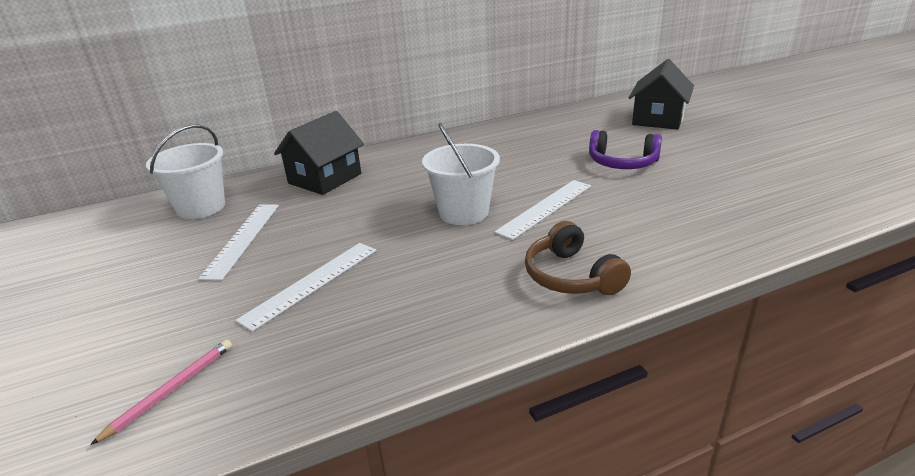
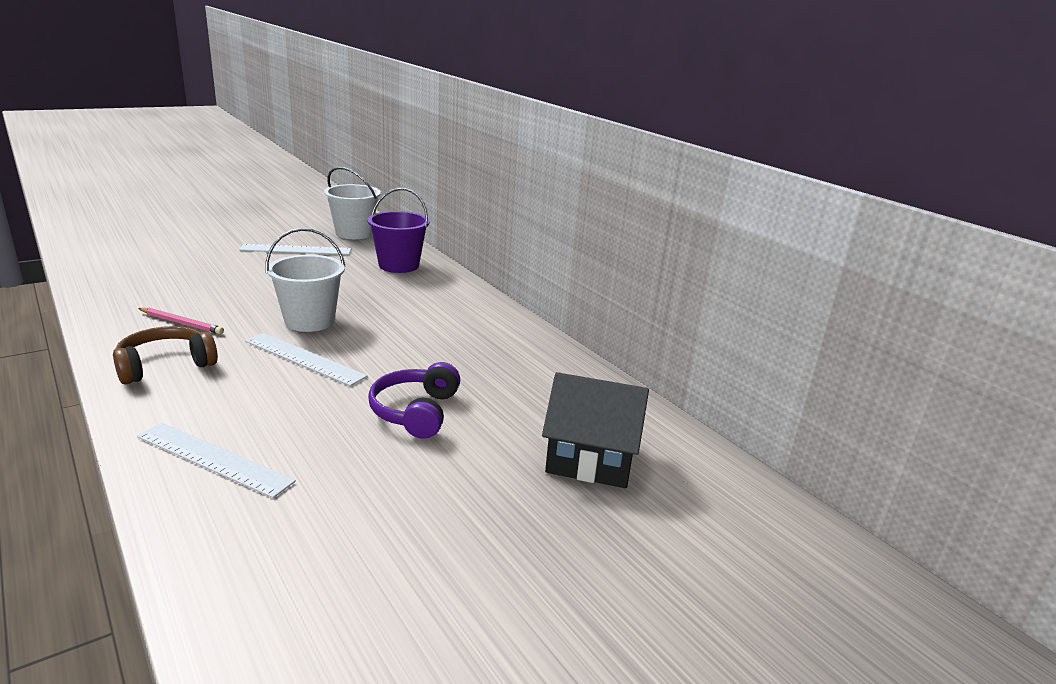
camera: 75 degrees right, 5 degrees down
(171, 390) = (124, 253): pink pencil -> pink pencil (181, 323)
(311, 283) = (218, 274): white ruler -> white ruler (214, 458)
(325, 178) = (399, 265): black house -> purple bucket

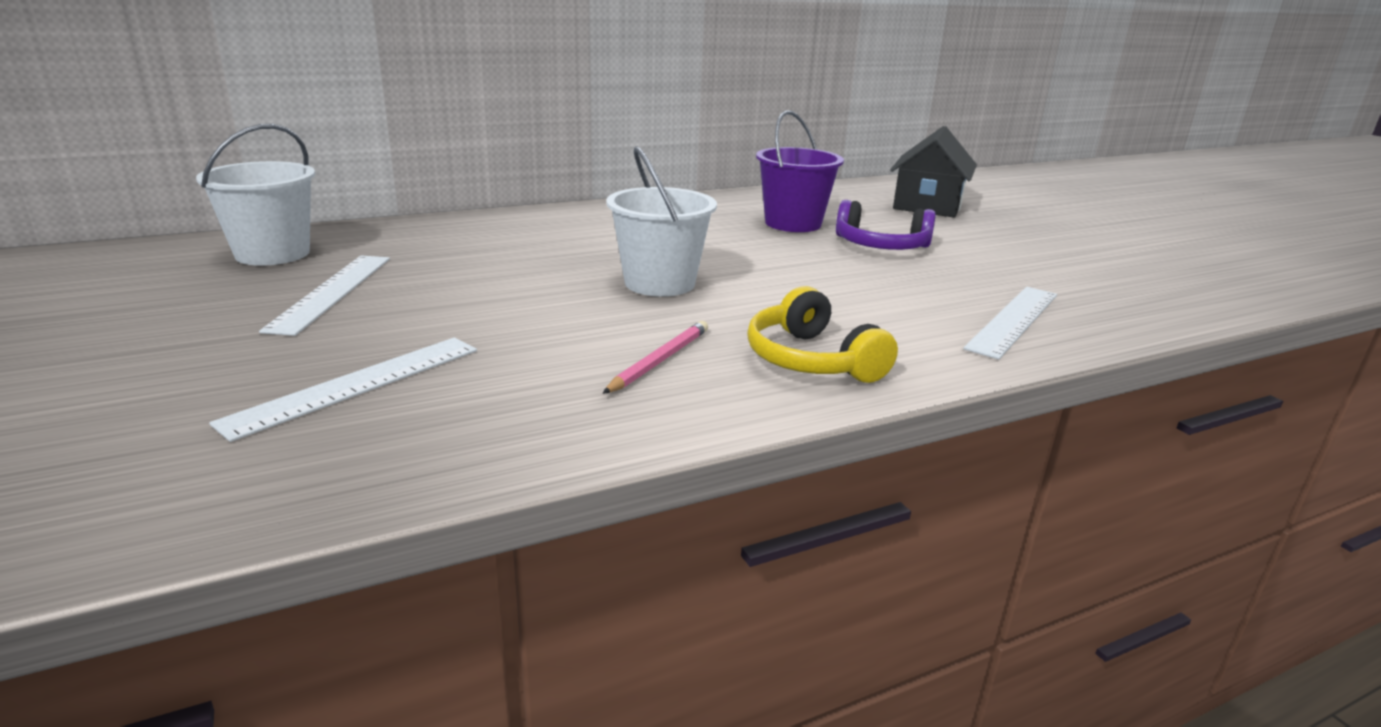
camera: 80 degrees left, 0 degrees up
(165, 366) = (812, 360): brown headphones -> yellow headphones
(304, 358) = (774, 285): white ruler -> white ruler (356, 384)
(399, 265) = (460, 235): purple bucket -> purple bucket (793, 223)

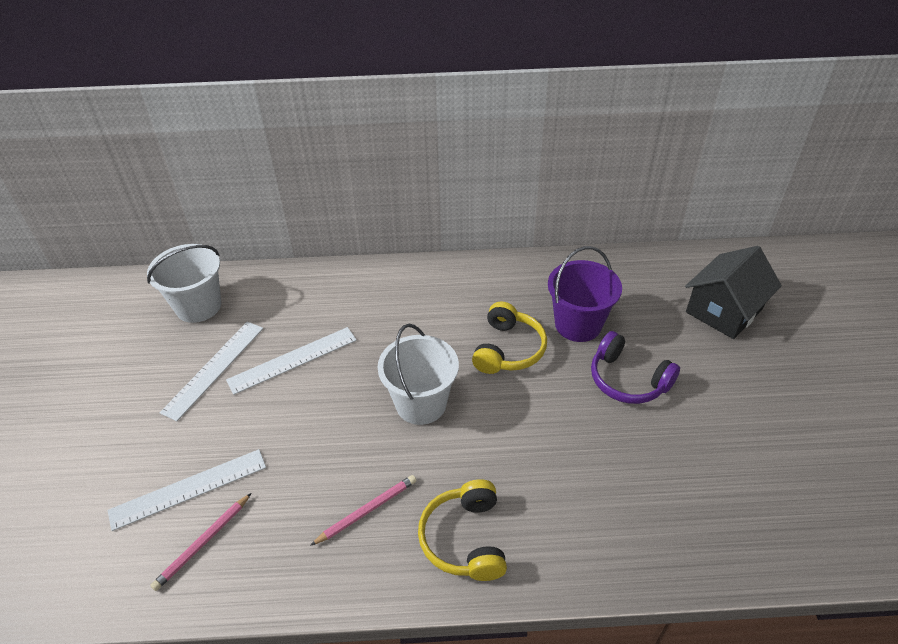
camera: 25 degrees right, 20 degrees up
(417, 424) = (203, 542): none -> pink pencil
(731, 243) = (508, 349): none -> yellow headphones
(1013, 320) = (654, 526): white ruler -> white ruler (292, 360)

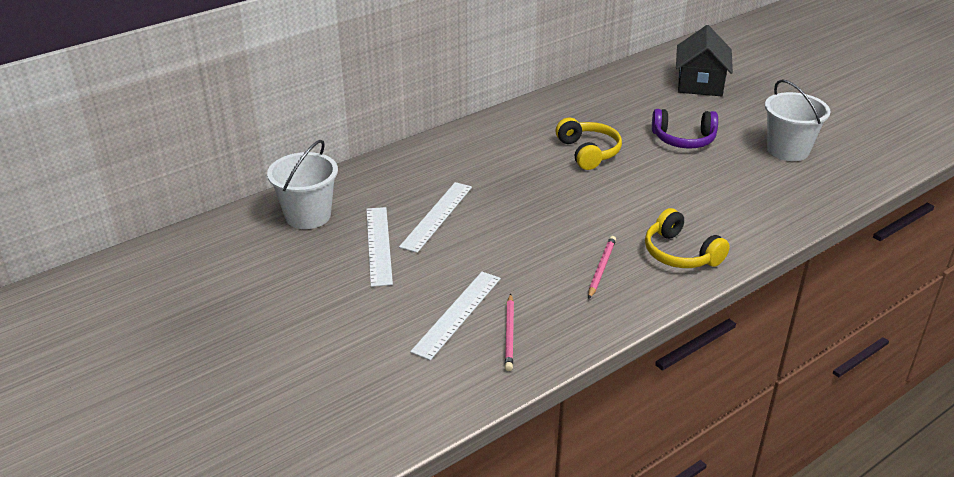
camera: 35 degrees left, 10 degrees down
(421, 403) = (565, 202): white bucket -> white bucket (788, 150)
(578, 324) = (618, 122): purple bucket -> none

